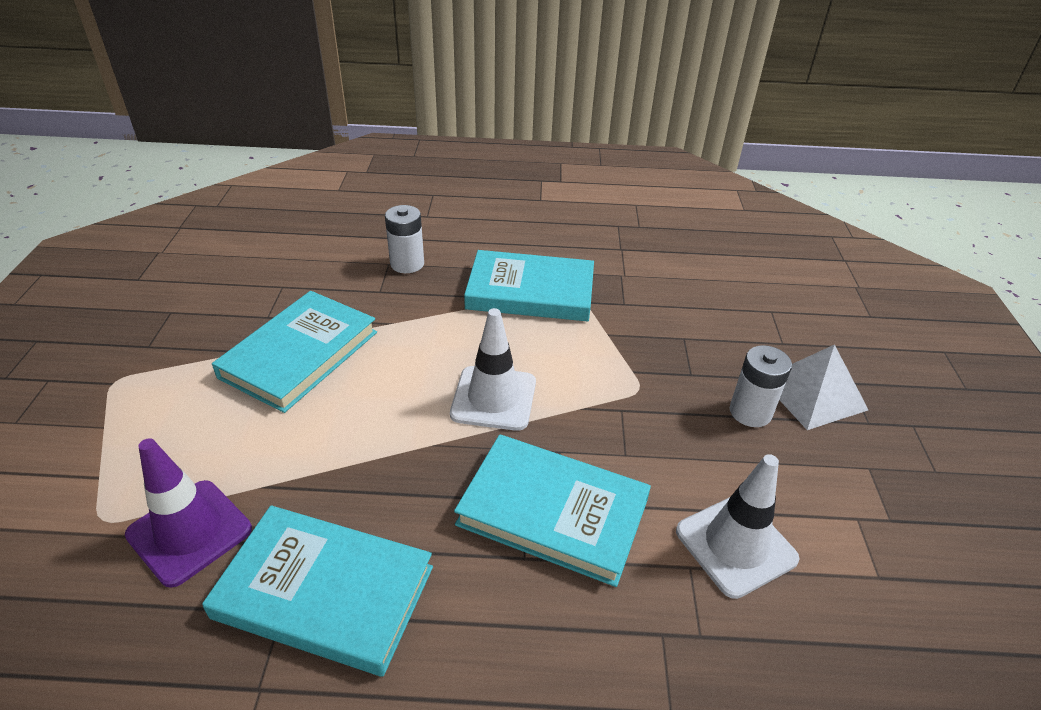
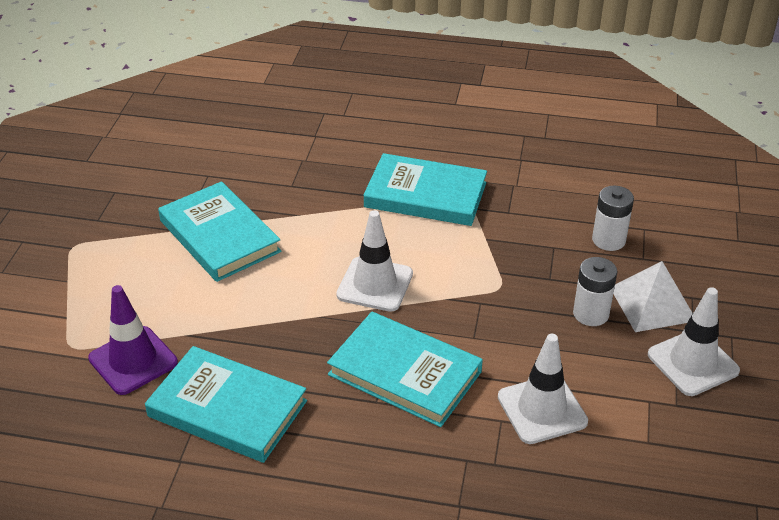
camera: 10 degrees right, 0 degrees up
(300, 354) = (219, 236): turquoise book -> turquoise book turned 75 degrees counterclockwise
(407, 264) = (319, 161): white battery -> white battery (608, 240)
(886, 462) = (693, 363): none -> white traffic cone

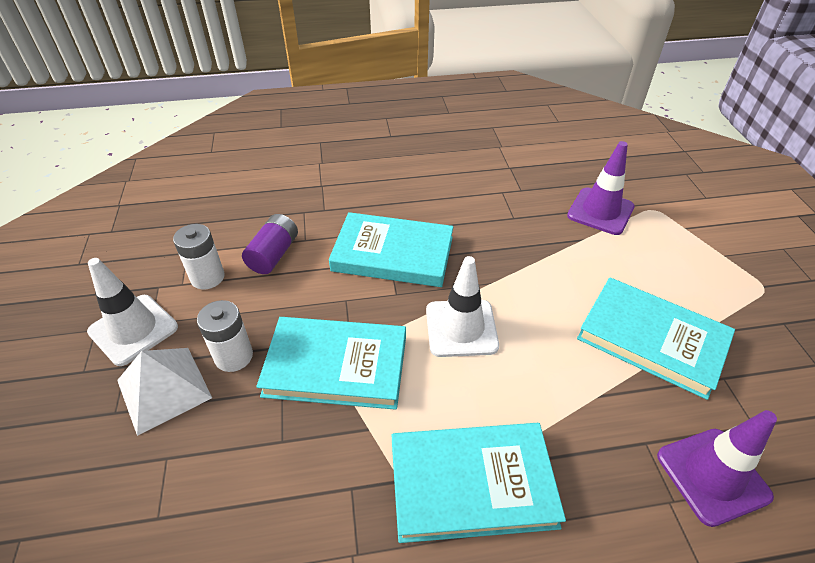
camera: 160 degrees right, 5 degrees up
(227, 409) = (506, 199): turquoise book -> turquoise book (336, 366)
(266, 163) = (712, 476): none -> purple traffic cone
(542, 409) = (274, 254): white traffic cone -> purple battery
(608, 240) = (210, 476): white battery -> white battery (207, 277)

